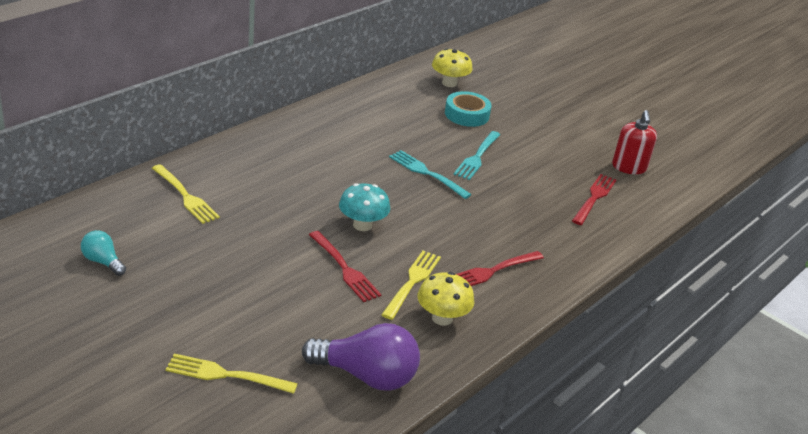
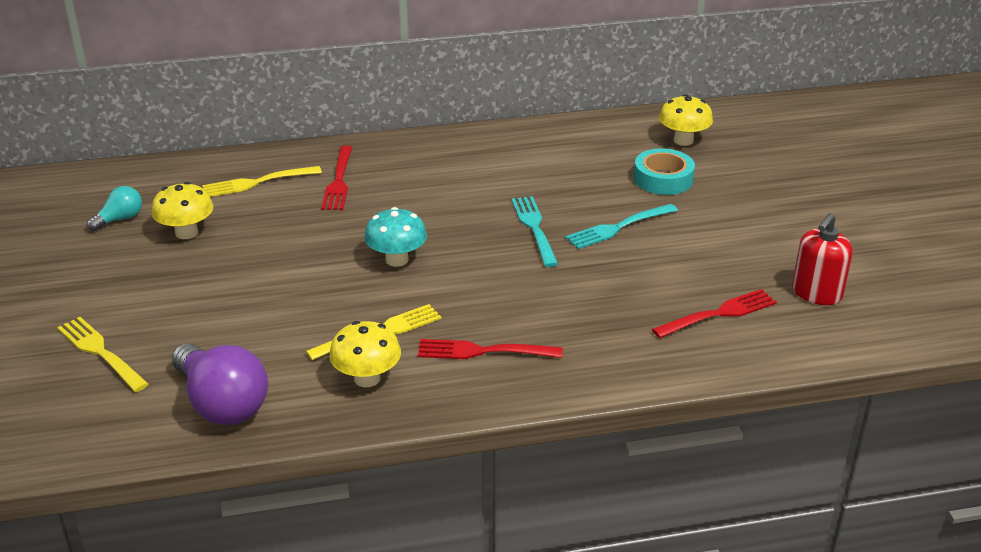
camera: 40 degrees right, 0 degrees up
(103, 262) = (120, 219): turquoise light bulb -> turquoise light bulb turned 60 degrees clockwise
(176, 255) = (186, 233): none -> yellow mushroom
(185, 196) = (258, 182): yellow fork -> yellow fork turned 75 degrees clockwise
(344, 268) = (326, 295): red fork -> red fork (338, 180)

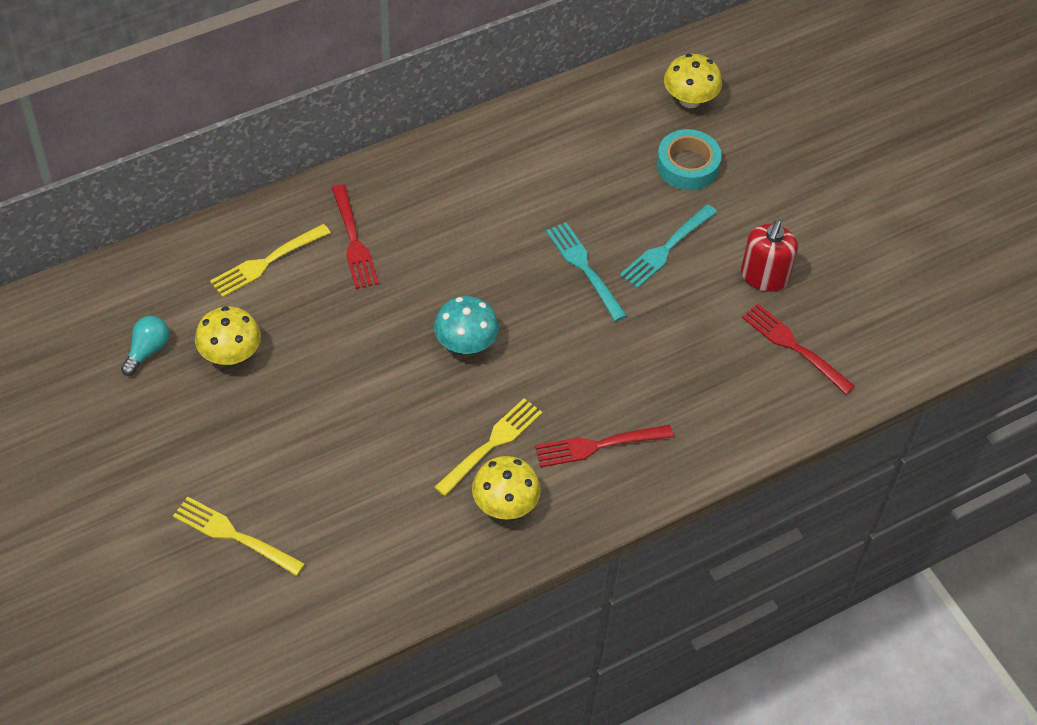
camera: 20 degrees left, 20 degrees up
(222, 403) = (385, 568): purple light bulb -> none
(718, 314) = (795, 347): red fork -> red fork turned 90 degrees counterclockwise
(816, 293) = (876, 298): red soap dispenser -> red soap dispenser (764, 276)

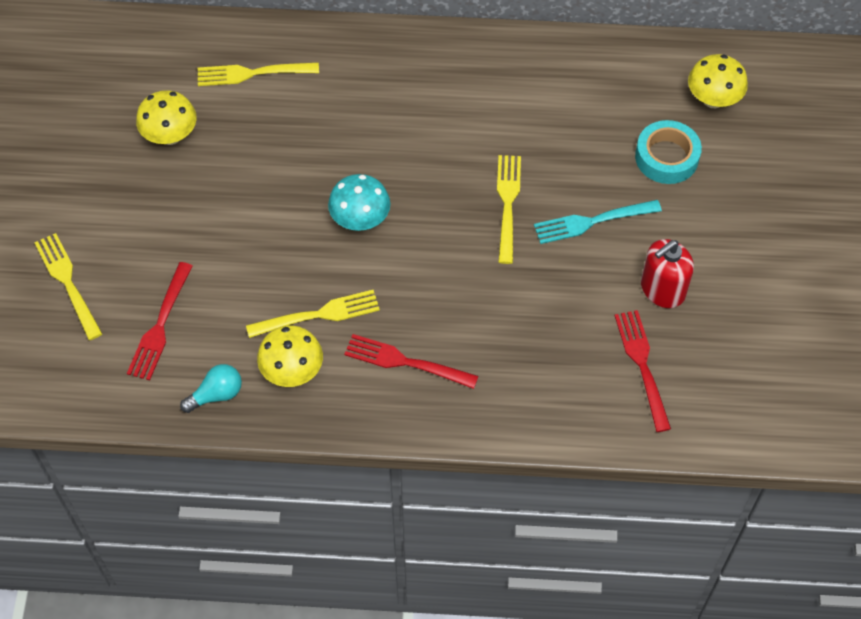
camera: 35 degrees right, 5 degrees up
(147, 350) = (111, 101): turquoise light bulb -> turquoise light bulb (216, 394)
(353, 240) = (333, 88): red fork -> red fork (160, 324)
(585, 269) = (508, 205): turquoise fork -> yellow fork

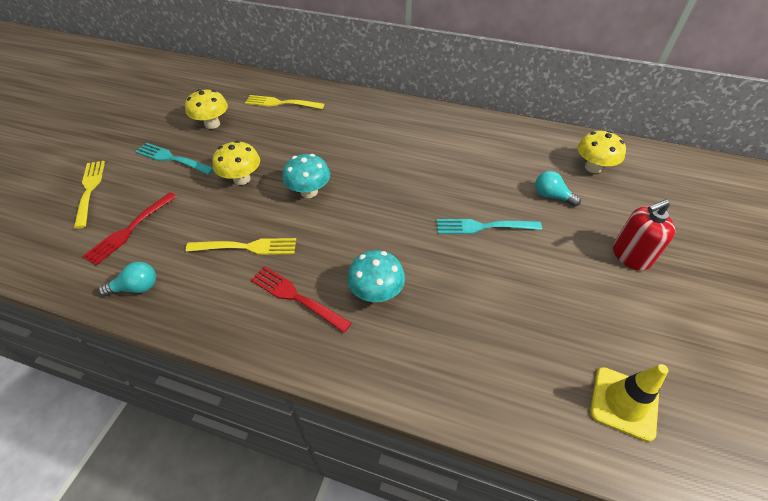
camera: 15 degrees right, 10 degrees down
(149, 208) = (172, 159): none -> turquoise fork
(292, 371) = (204, 283): yellow mushroom -> yellow mushroom (241, 179)
(492, 335) = (376, 292): none -> turquoise mushroom
(508, 205) = (421, 203): yellow fork -> none
(643, 366) = (503, 349): red fork -> none
(662, 289) = (532, 288): red soap dispenser -> red soap dispenser (630, 255)
(666, 157) = (551, 196): turquoise tape -> turquoise light bulb
(766, 391) = (624, 403): none -> yellow traffic cone

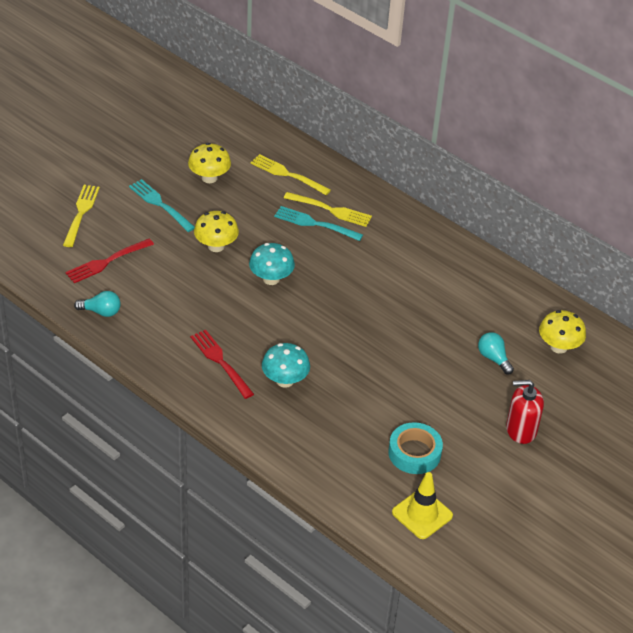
camera: 20 degrees right, 5 degrees down
(246, 247) = (196, 309): yellow fork -> yellow fork (330, 210)
(484, 226) = (409, 362): turquoise fork -> turquoise fork (315, 224)
(558, 324) = (414, 453): none -> turquoise tape

